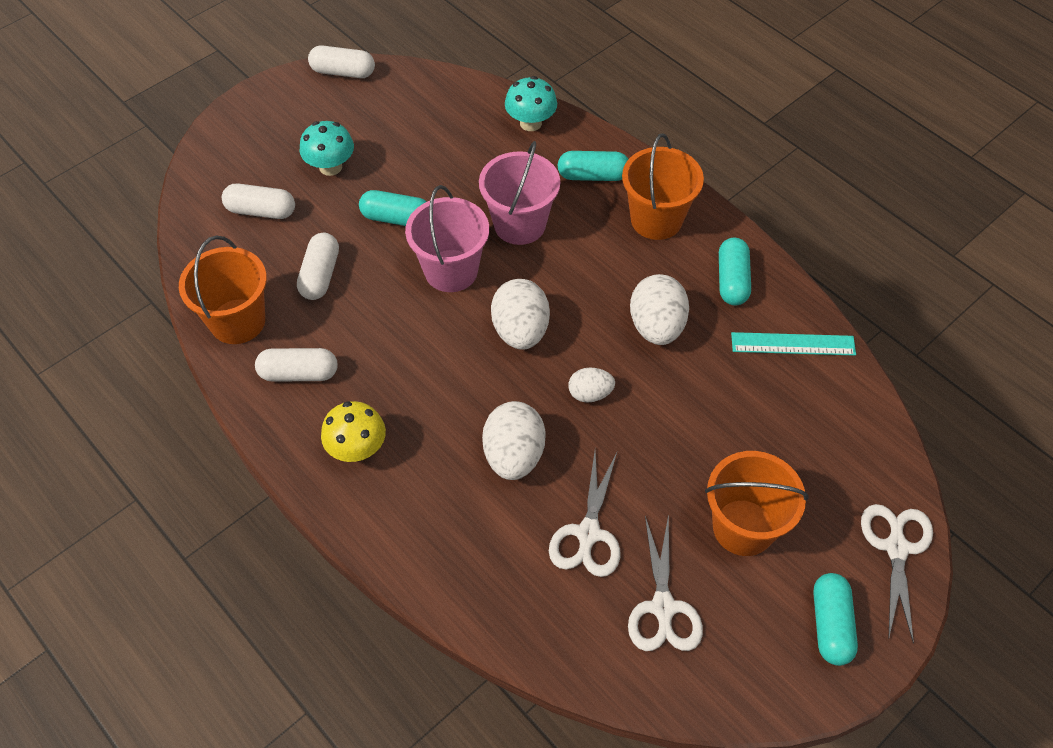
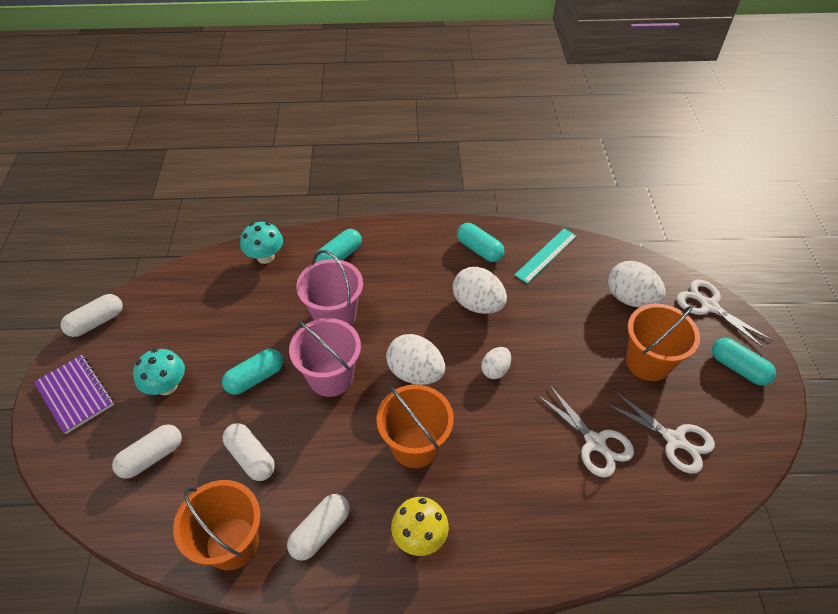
camera: 50 degrees left, 5 degrees down
(268, 118) = (75, 395): none -> purple notebook
(514, 455) = (505, 443): white egg -> white egg (630, 298)
(656, 219) = (403, 251): orange bucket -> orange bucket (415, 445)

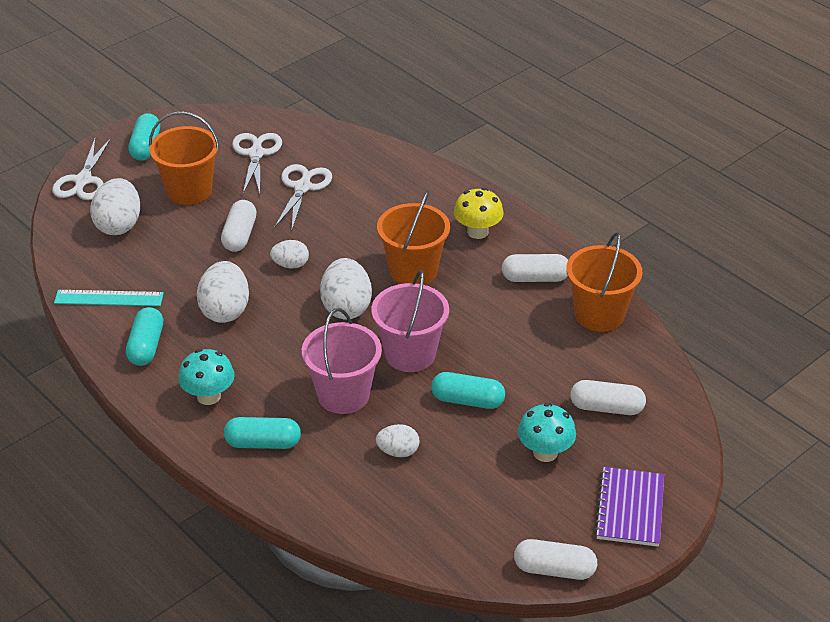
camera: 130 degrees left, 10 degrees down
(251, 457) = (533, 351): white capsule -> white capsule (239, 235)
(260, 312) = (398, 452): none -> white egg
(265, 257) = (326, 503): turquoise mushroom -> turquoise mushroom (208, 396)

